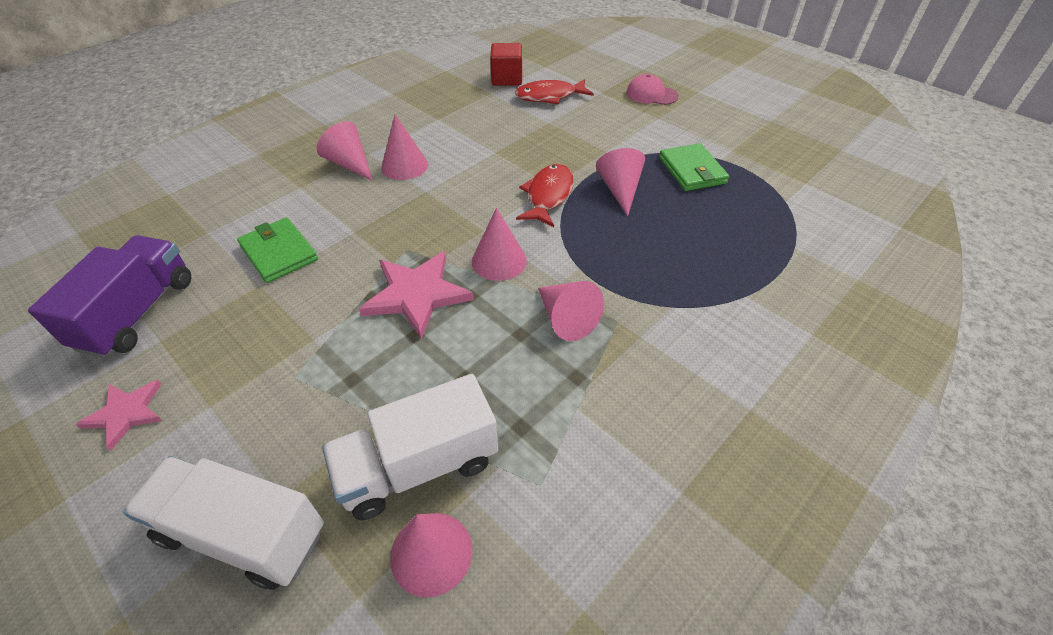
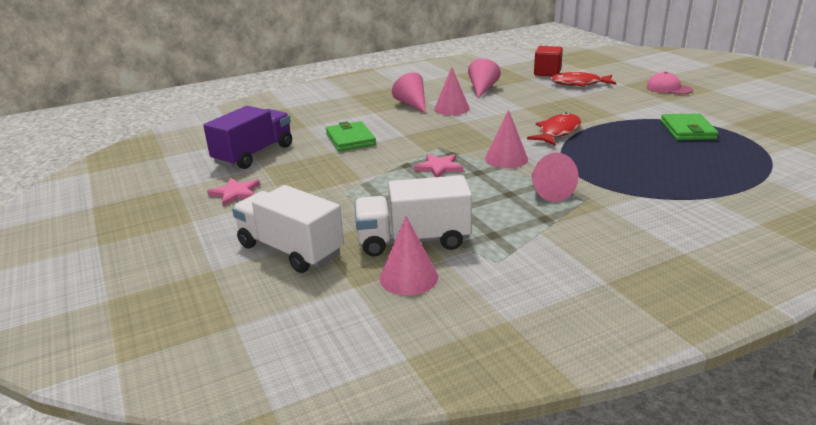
camera: 20 degrees right, 20 degrees down
(416, 294) = (439, 167): pink star -> pink star, size x0.60
(620, 190) = (619, 134): pink cone -> pink cone (482, 89)

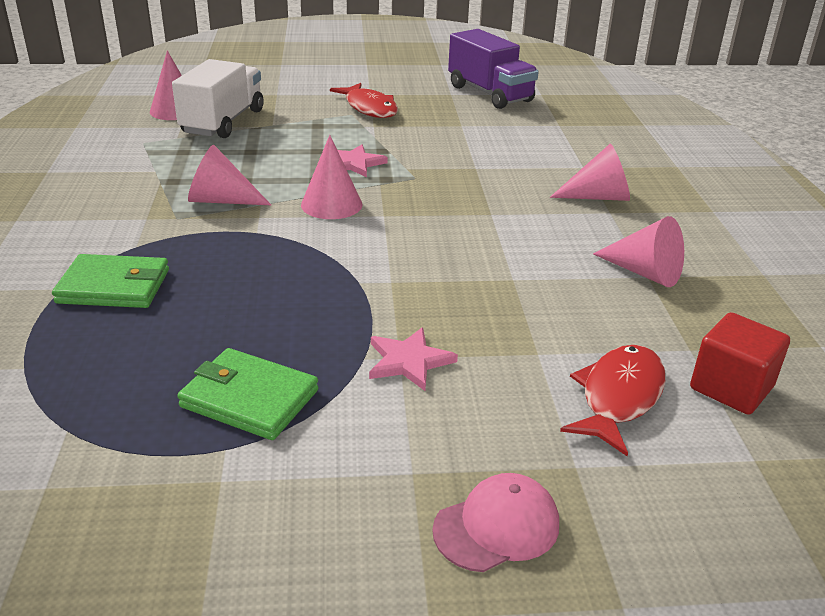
camera: 110 degrees right, 5 degrees up
(235, 193) = (402, 79): pink star -> pink star (409, 361)
(290, 250) = (273, 85): white truck -> none
(350, 139) = (490, 138): green wallet -> green wallet (114, 286)
(451, 108) = (556, 220): pink cone -> none
(558, 132) = (377, 269): red fish -> red fish (369, 108)

